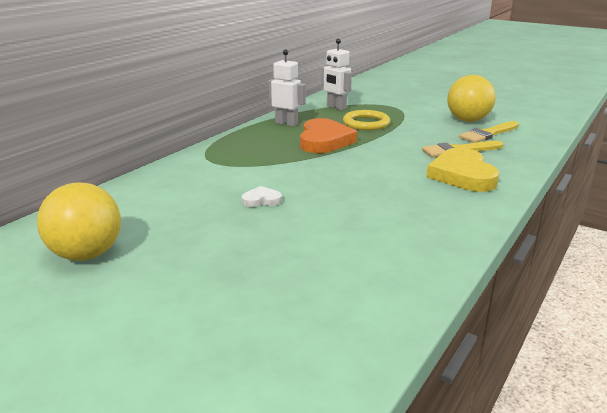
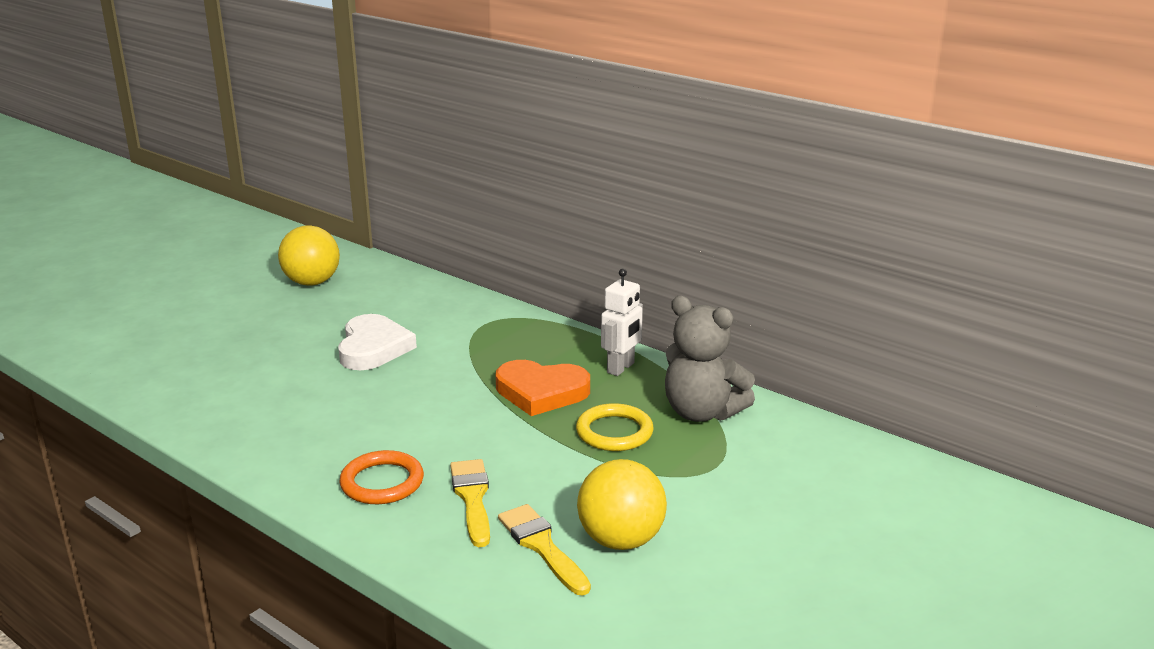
camera: 95 degrees right, 0 degrees up
(261, 200) = (373, 348): white heart -> white heart, size x2.14
(336, 107) = (701, 412): white robot -> grey teddy bear
(462, 175) = (382, 482): yellow heart -> orange ring

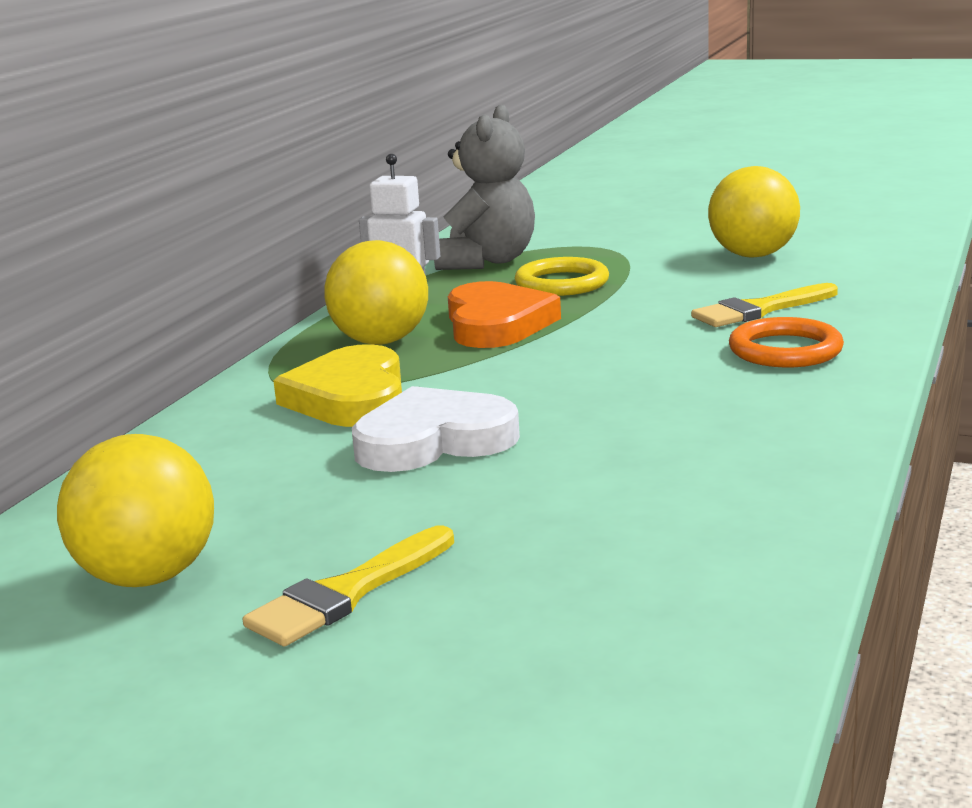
camera: 105 degrees left, 5 degrees down
(457, 334) = (350, 397): none -> yellow heart
(542, 546) = (801, 274): yellow brush -> yellow brush (348, 592)
(544, 352) = (381, 341): none -> yellow ball

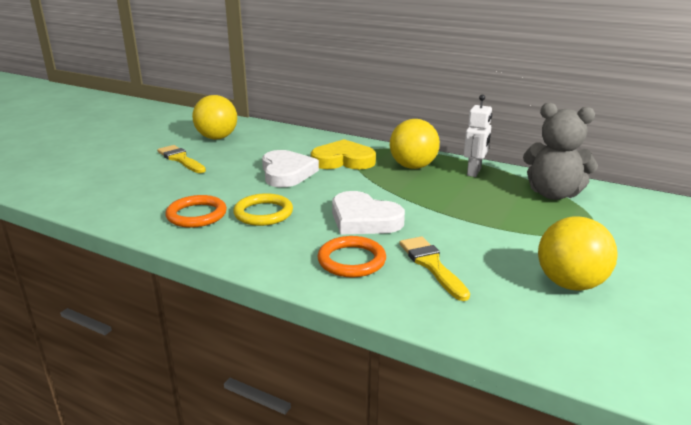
camera: 95 degrees right, 5 degrees up
(497, 324) = (429, 190): orange heart -> none
(562, 283) = (502, 211): yellow ring -> yellow ring (263, 213)
(638, 355) = (364, 219): none -> white heart
(701, 491) = (196, 215): none -> orange ring

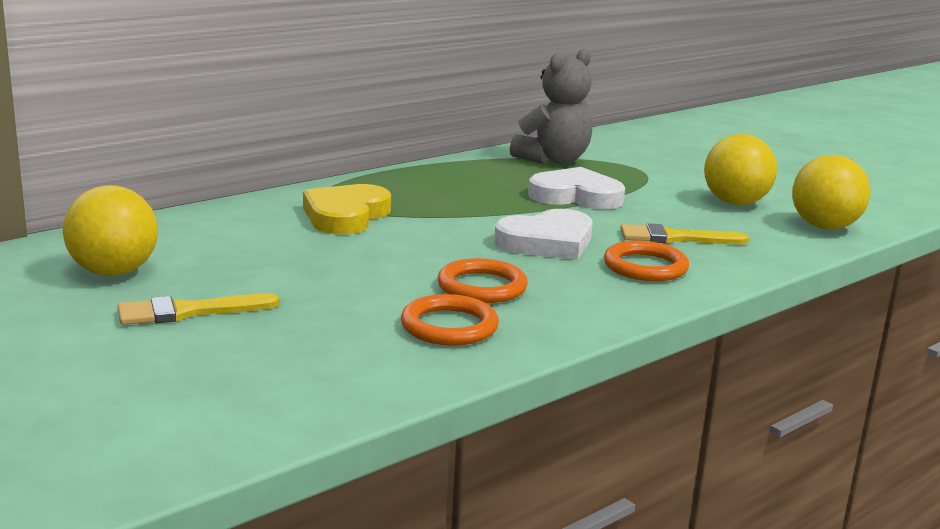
camera: 70 degrees left, 5 degrees down
(263, 213) = (482, 287): yellow ring -> orange ring
(286, 173) = (351, 252): white heart -> white heart (576, 196)
(413, 166) = (413, 189): yellow ball -> yellow ball (824, 227)
(474, 172) = (463, 170): white robot -> none

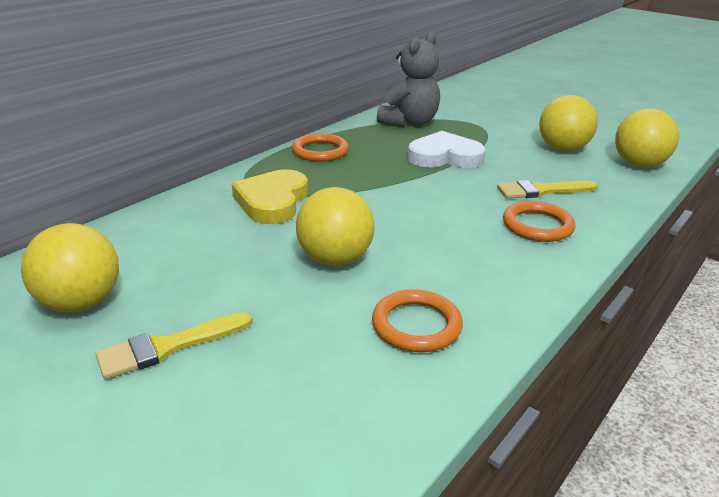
camera: 10 degrees left, 10 degrees up
(391, 269) = (335, 259): none -> yellow ball
(482, 287) = (421, 269): orange ring -> orange ring (320, 151)
(547, 242) = (448, 209): white heart -> none

